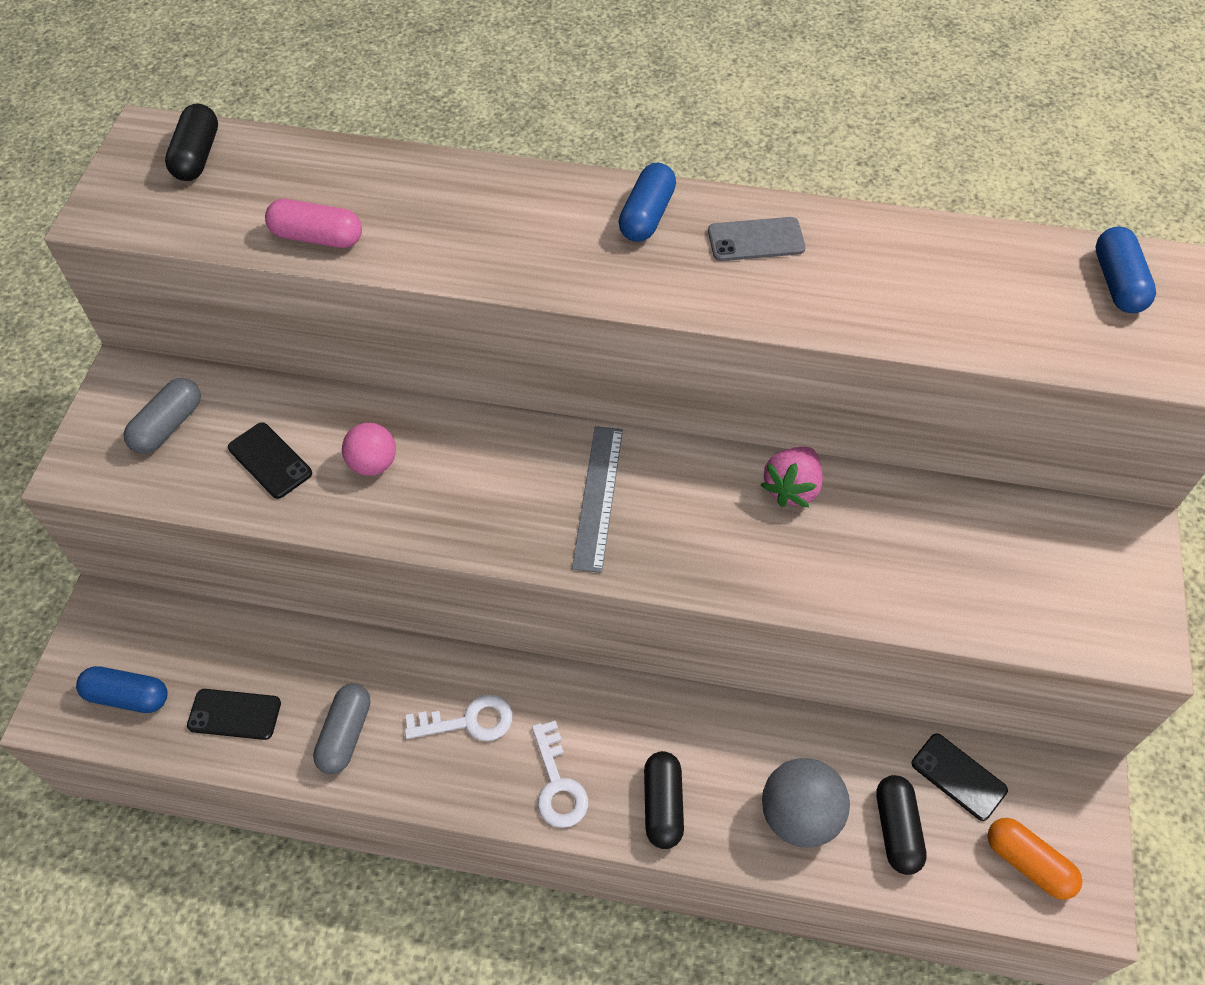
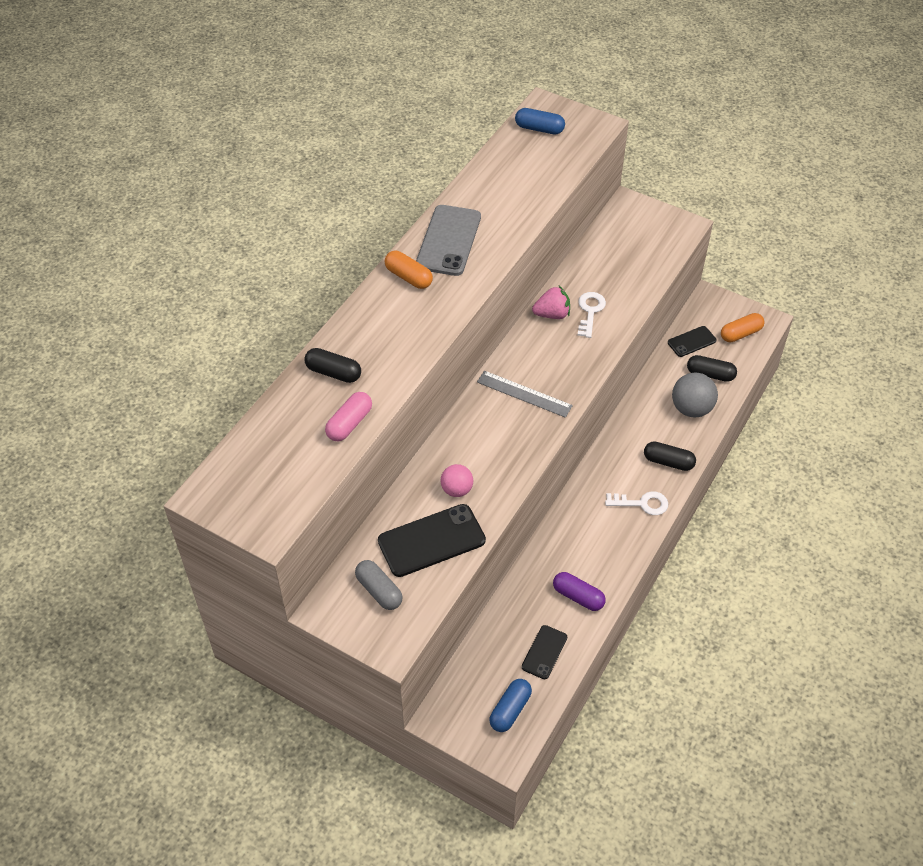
camera: 70 degrees left, 5 degrees down
(197, 156) = (242, 472): black capsule -> black capsule (333, 372)
(270, 461) = (431, 541): black phone -> black phone, size x1.77
(345, 734) = (578, 596): grey capsule -> purple capsule
(468, 721) = (591, 535): white key -> white key (590, 311)
(647, 215) = (408, 277): blue capsule -> orange capsule
(756, 240) = (448, 240): grey phone -> grey phone, size x1.77
(792, 488) = (552, 314): pink strawberry -> pink strawberry turned 60 degrees counterclockwise

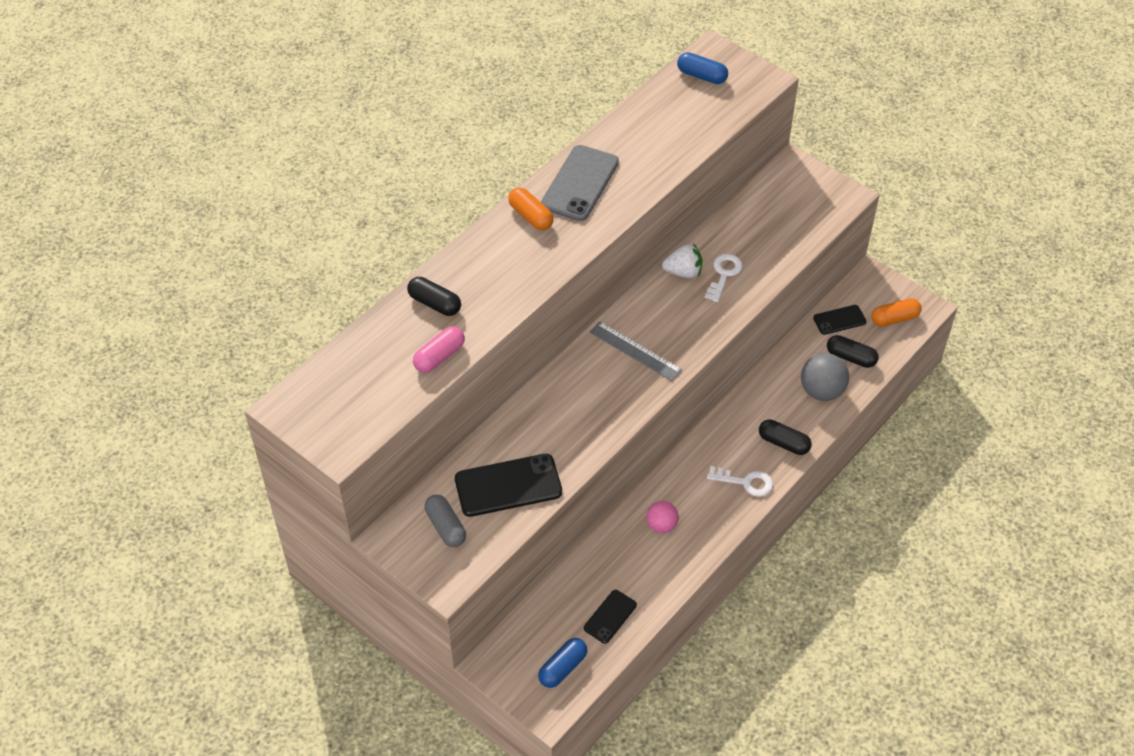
camera: 10 degrees right, 0 degrees up
(456, 490) = (544, 439): pink ball -> pink ball (661, 525)
(552, 314) = (683, 272): pink strawberry -> white strawberry
(578, 596) = (657, 567): purple capsule -> none

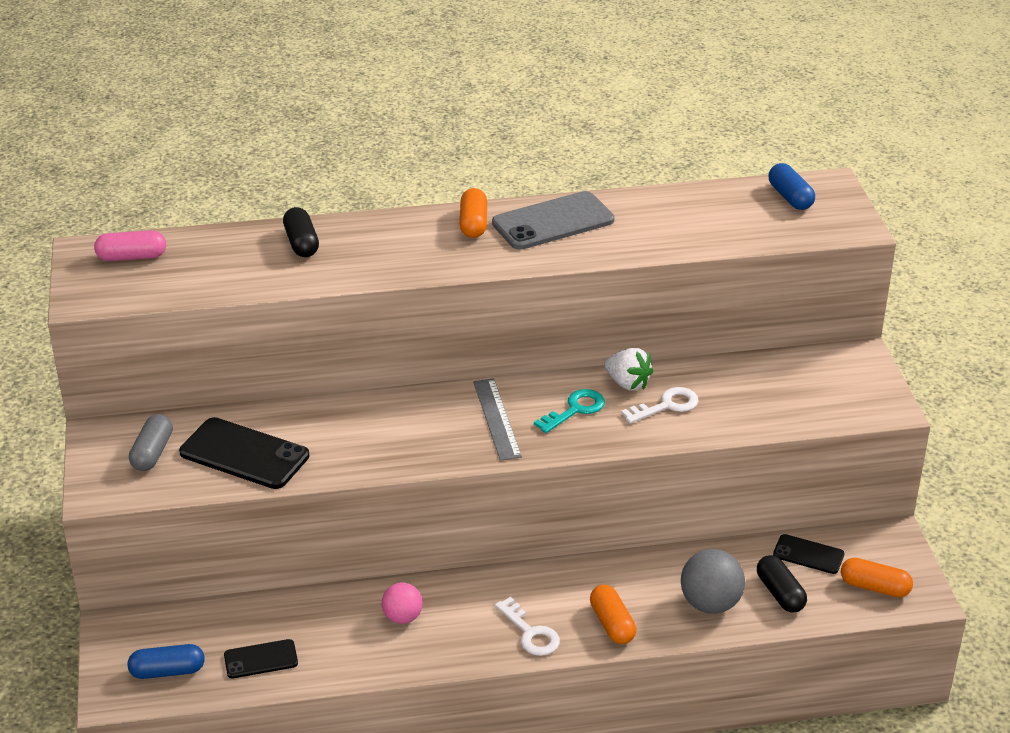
camera: 40 degrees right, 15 degrees down
(439, 356) = (251, 281): pink capsule -> pink capsule (132, 257)
(674, 313) = (575, 410): none -> turquoise key
(783, 443) = (612, 624): black capsule -> orange capsule

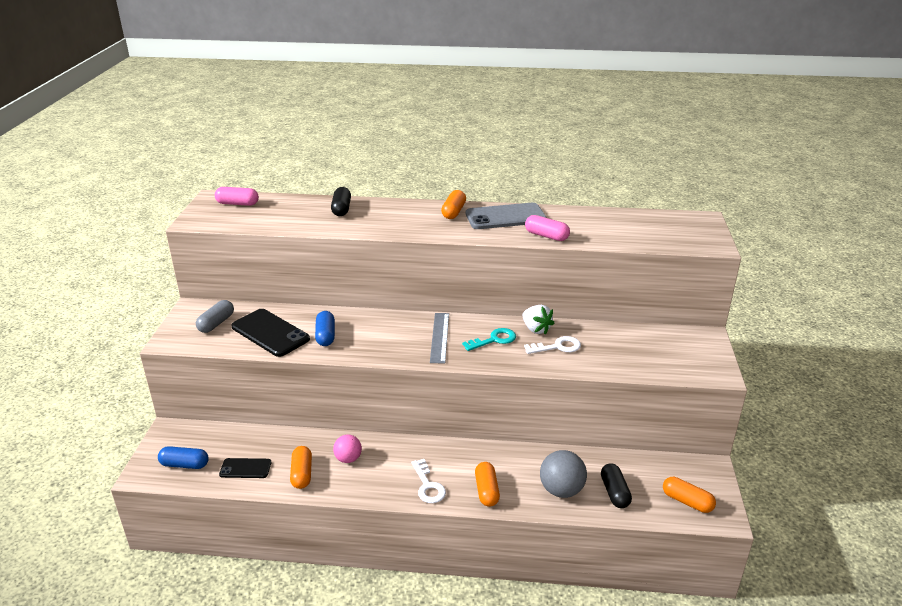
camera: 15 degrees right, 5 degrees down
(346, 651) = (302, 474): none -> orange capsule
(624, 246) = (546, 236): none -> pink capsule
(790, 197) = (672, 223): blue capsule -> blue capsule (325, 335)
(808, 554) = (643, 469): black phone -> none

